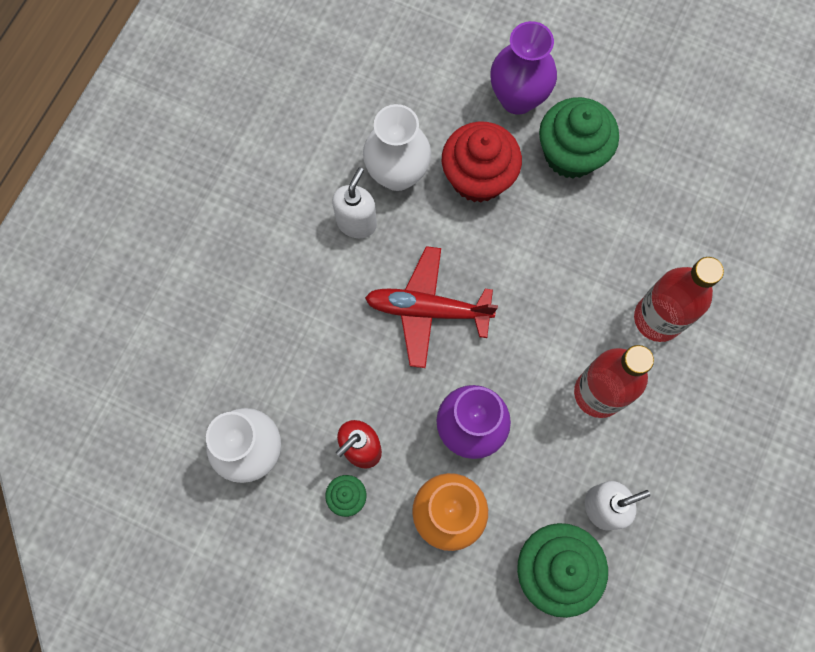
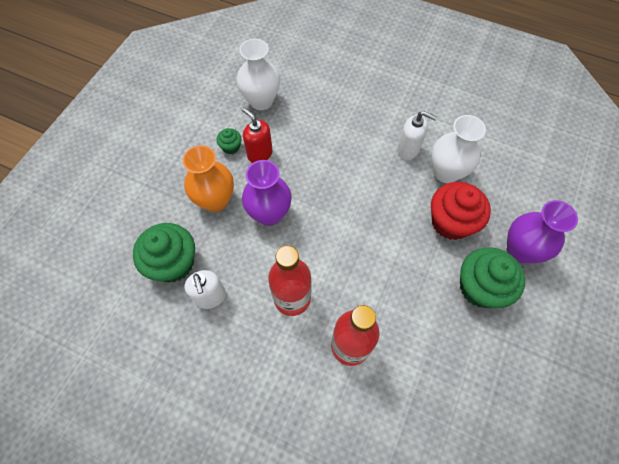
camera: 90 degrees right, 10 degrees down
(427, 310) = (350, 190): red plane -> none

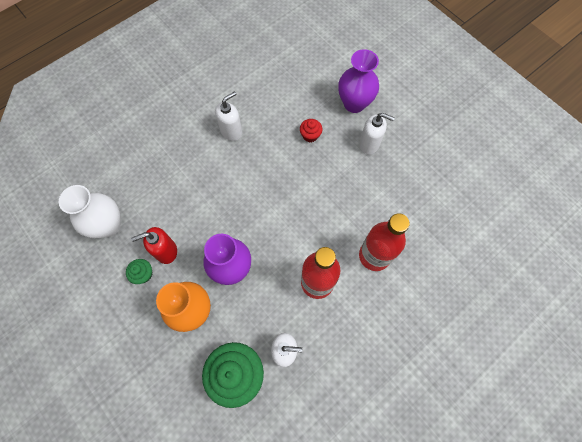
camera: 65 degrees left, 5 degrees up
(446, 172) = (267, 116): white vase -> none
(451, 222) = (310, 135): red cupcake -> red cupcake, size x0.48
(480, 287) = (369, 144): green cupcake -> white soap dispenser

